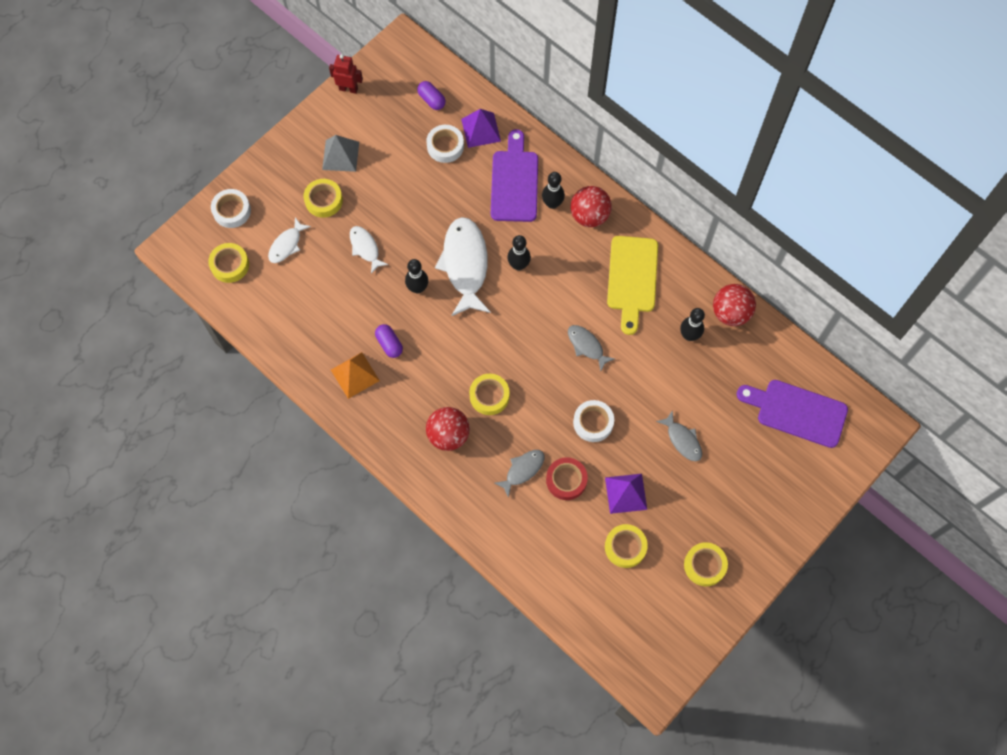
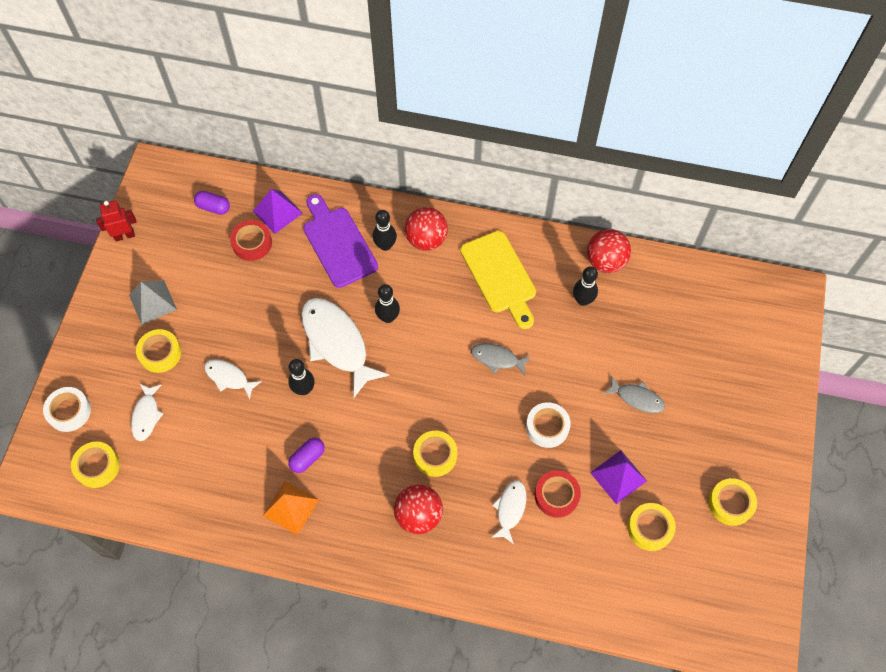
camera: 30 degrees left, 5 degrees down
(389, 344) = (307, 458): purple capsule -> purple capsule turned 75 degrees counterclockwise
(445, 146) = (252, 243): white tape -> red tape
(522, 470) = (510, 509): grey fish -> white fish
(797, 412) = (718, 318): purple cutting board -> none

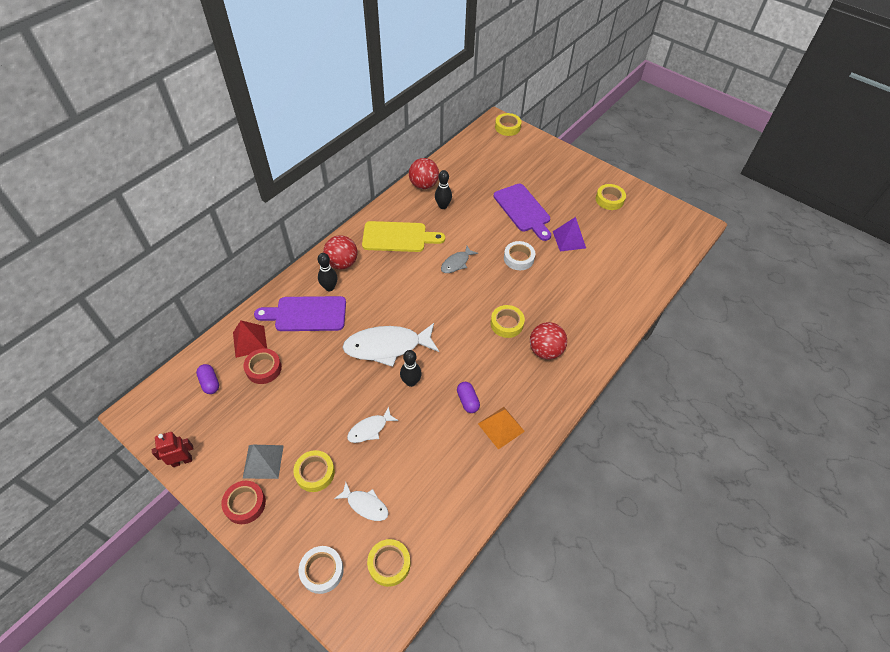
camera: 65 degrees left, 10 degrees down
(124, 236) = (182, 461): red robot -> red robot turned 60 degrees clockwise
(213, 207) = (210, 383): purple capsule -> purple capsule turned 75 degrees counterclockwise
(277, 212) = (250, 341): purple pyramid -> red pyramid
(388, 317) = (387, 308): black bowling pin -> none
(510, 509) = (565, 300): white fish -> none
(556, 495) = (567, 273): red tape -> red tape (245, 504)
(637, 398) = (523, 210): grey fish -> purple cutting board
(650, 528) = (608, 239): yellow tape -> yellow tape (507, 127)

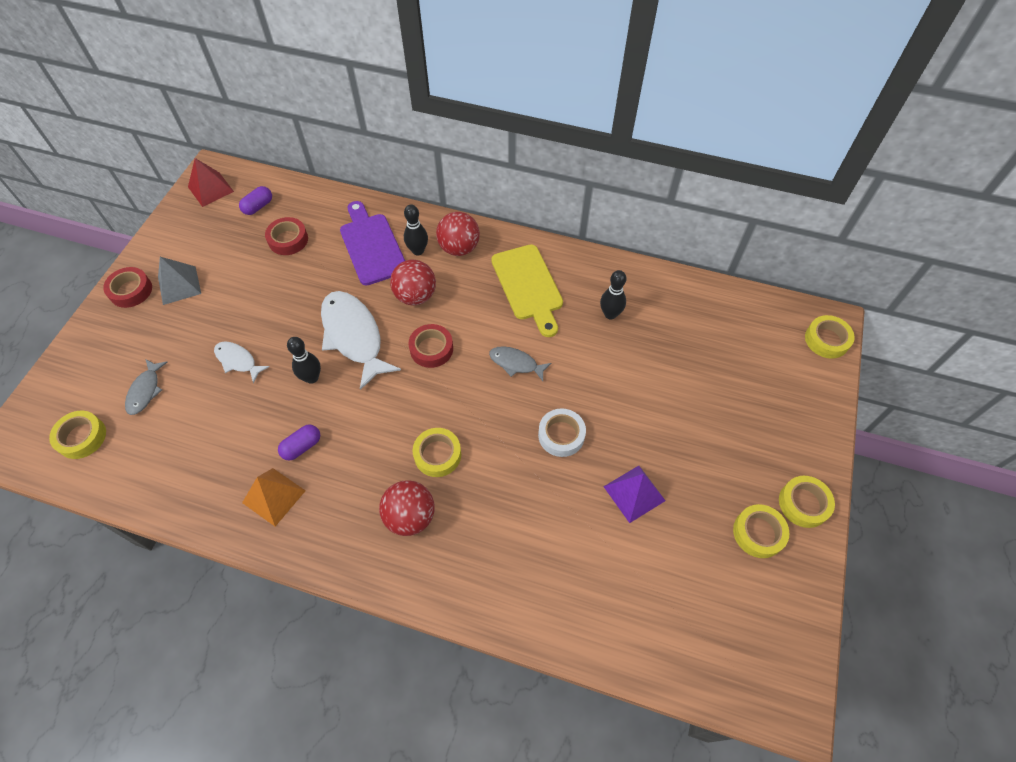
camera: 70 degrees right, 5 degrees up
(182, 461) = (167, 225): red robot -> none
(250, 341) = (318, 214): red pyramid -> red pyramid (210, 189)
(315, 473) = (174, 332): yellow tape -> yellow tape (803, 504)
(322, 571) = (69, 381): white tape -> none
(365, 505) = (145, 391): white fish -> grey fish
(422, 304) = (431, 349): none -> red tape
(424, 185) = (636, 280): red ball -> red ball (415, 296)
(523, 210) = (660, 413): purple cutting board -> none

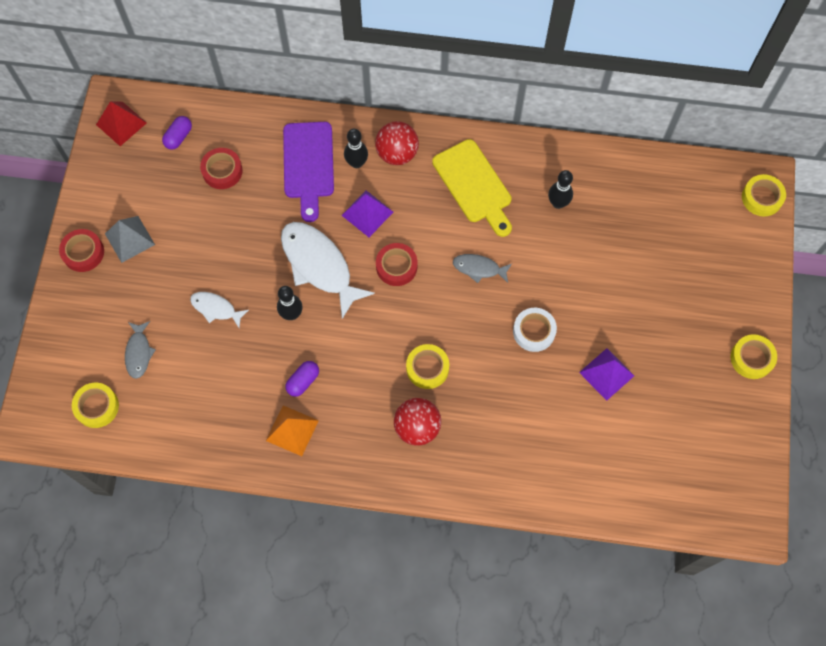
camera: 10 degrees left, 10 degrees up
(371, 246) = (309, 165): purple cutting board -> purple cutting board turned 150 degrees counterclockwise
(415, 296) = (367, 213): red ball -> purple pyramid
(758, 533) = (716, 390): yellow tape -> none

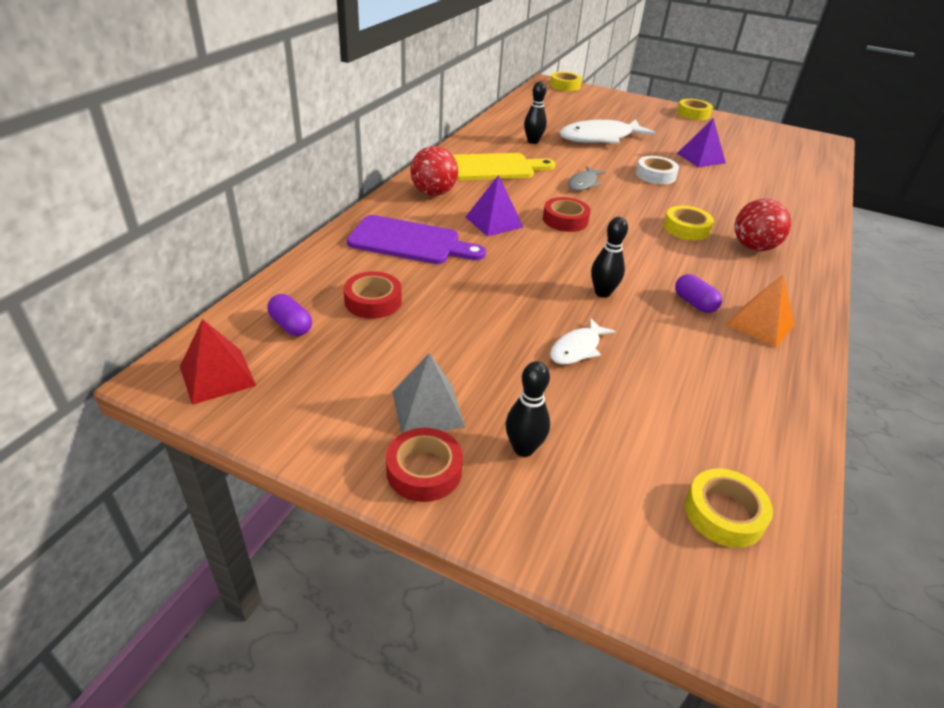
camera: 75 degrees left, 30 degrees down
(139, 353) = (631, 440): grey fish -> none
(319, 265) = (545, 262): white fish -> white fish (600, 138)
(356, 163) = (428, 215): black bowling pin -> black bowling pin (523, 448)

